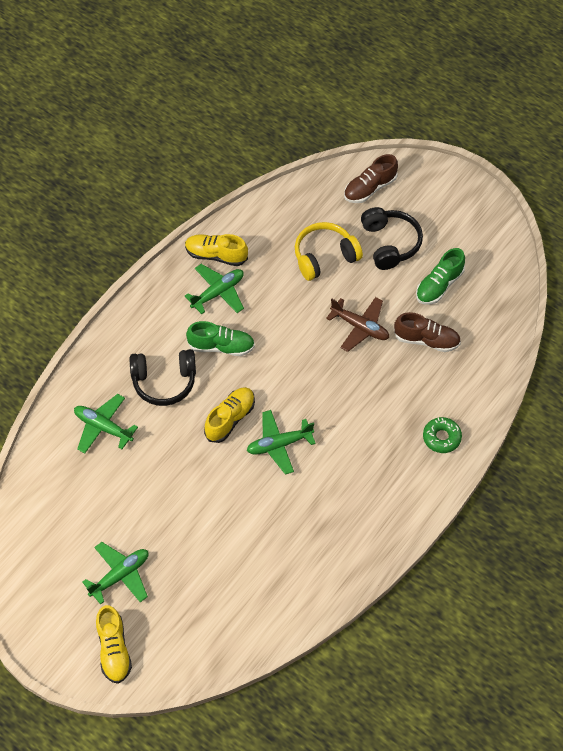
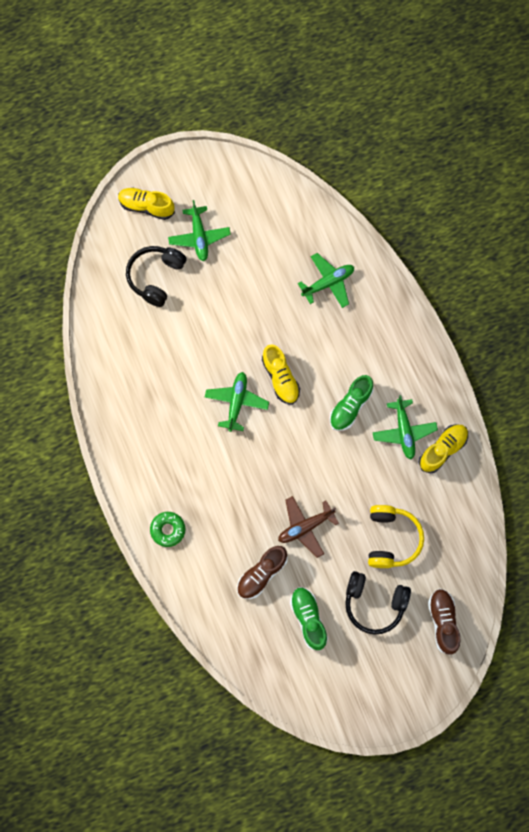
camera: 120 degrees right, 15 degrees up
(164, 381) = (343, 347): black headphones -> black headphones (156, 277)

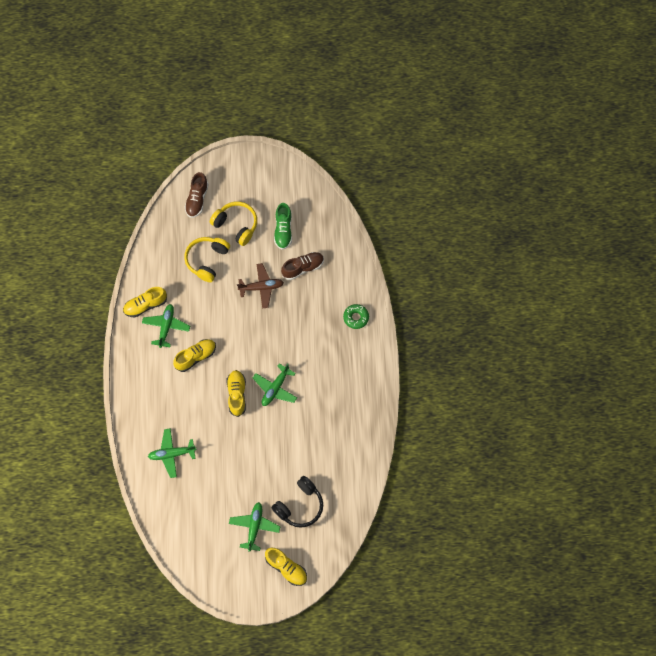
camera: 160 degrees left, 5 degrees down
(350, 406) = (196, 357): green shoe -> yellow shoe
(374, 603) = (236, 225): black headphones -> yellow headphones

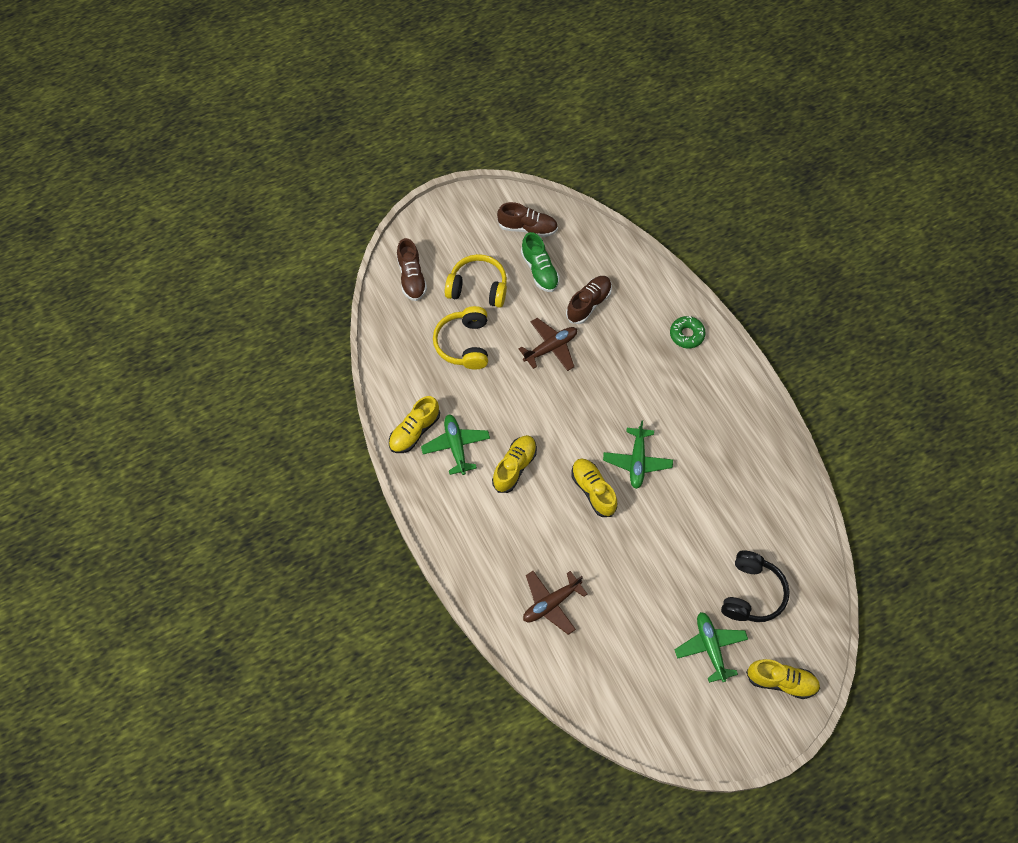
camera: 25 degrees left, 5 degrees down
(172, 454) = (551, 603): green plane -> brown plane
(291, 196) = (527, 228): none -> brown shoe

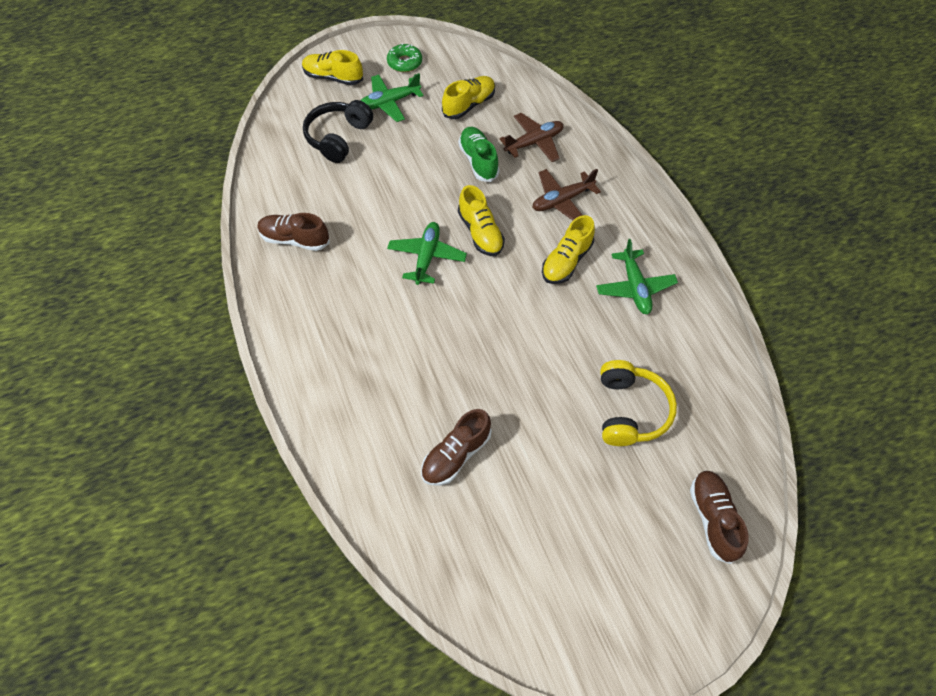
camera: 175 degrees left, 5 degrees down
(414, 431) = (685, 307): yellow shoe -> yellow shoe (469, 105)
(478, 288) = (613, 493): yellow headphones -> none
(527, 228) = (536, 594): brown shoe -> brown shoe (295, 239)
(539, 270) = (521, 515): green shoe -> green shoe (478, 161)
(550, 348) = (514, 396): brown plane -> brown plane (562, 200)
(686, 335) = (331, 399): green donut -> green donut (404, 63)
(710, 647) = (389, 103): green plane -> green plane turned 75 degrees clockwise

